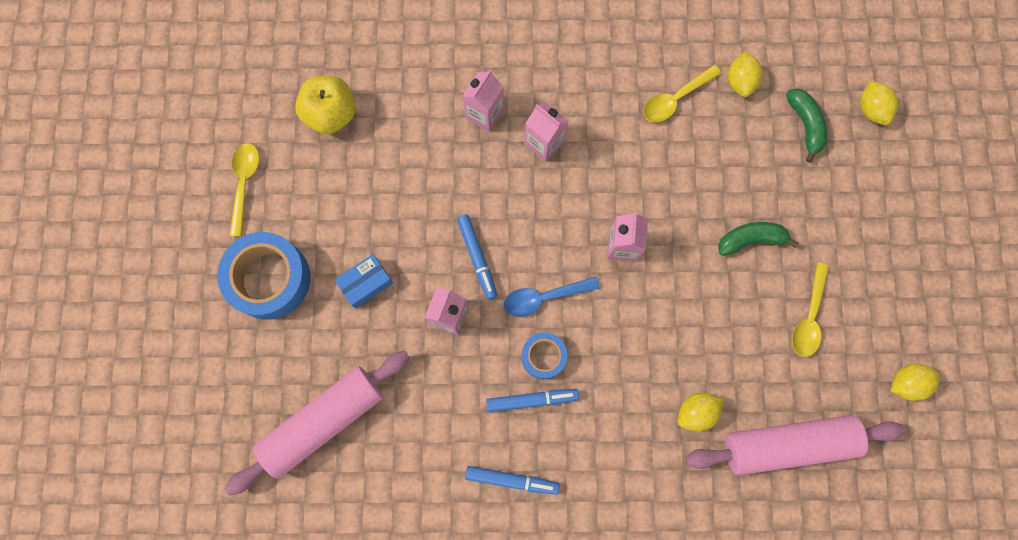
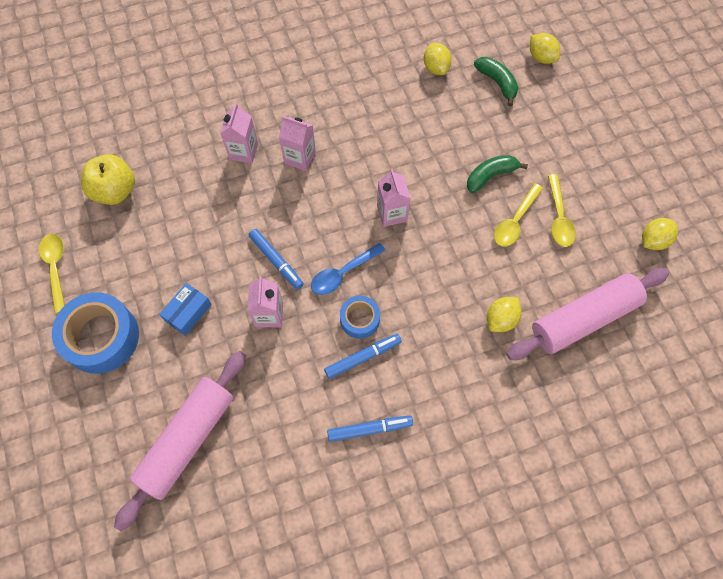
camera: 20 degrees left, 10 degrees down
(675, 99) = (391, 95): yellow spoon -> yellow spoon (515, 221)

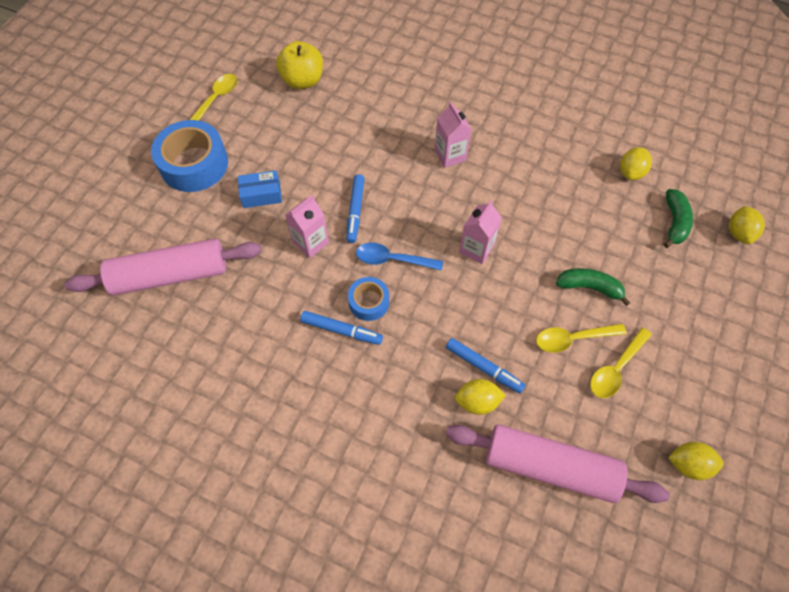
camera: 45 degrees right, 5 degrees down
(243, 151) = (414, 120): pink carton -> none
(369, 429) = (290, 384): blue marker -> blue marker (484, 367)

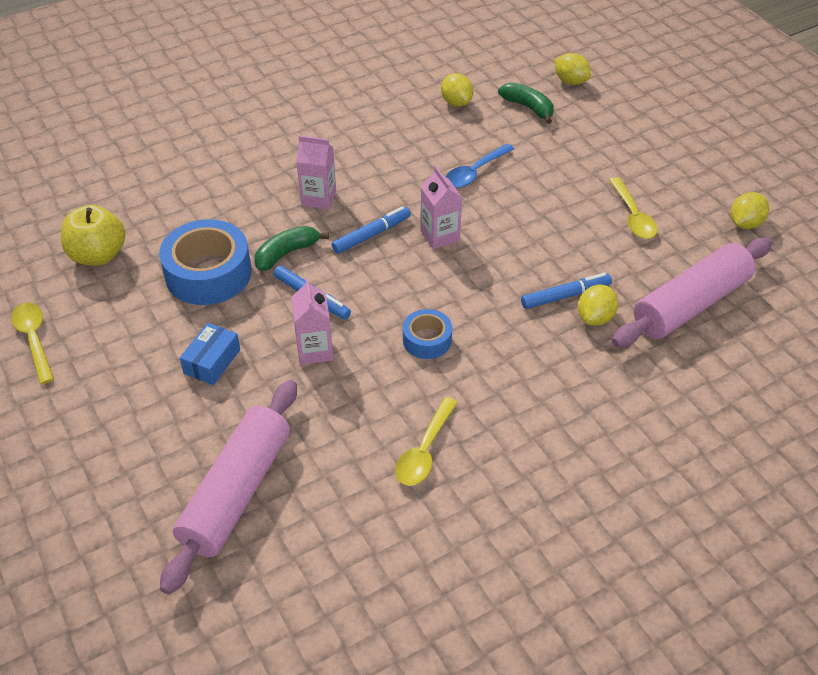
camera: 55 degrees left, 15 degrees down
(194, 164) = (105, 401): blue tape -> blue tape (208, 273)
(341, 330) = (440, 376): blue marker -> blue marker (371, 235)
(392, 259) = (395, 299): blue spoon -> blue spoon (474, 172)
(572, 339) = (584, 226): yellow spoon -> yellow spoon (424, 451)
(589, 287) = (545, 189): green banana -> green banana (287, 253)

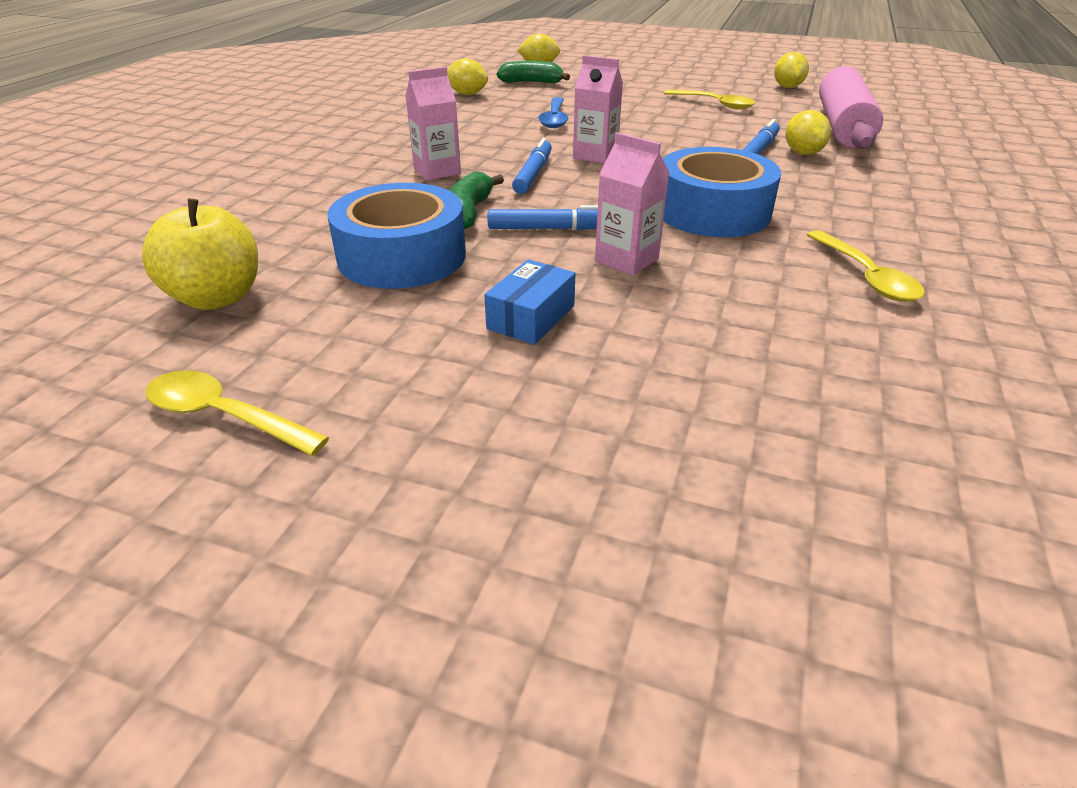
camera: 40 degrees left, 10 degrees down
(212, 361) = (531, 317): blue box -> blue box turned 45 degrees clockwise
(236, 492) = (776, 410): pink rolling pin -> none
(427, 340) = (712, 212): blue tape -> blue tape, size x1.85

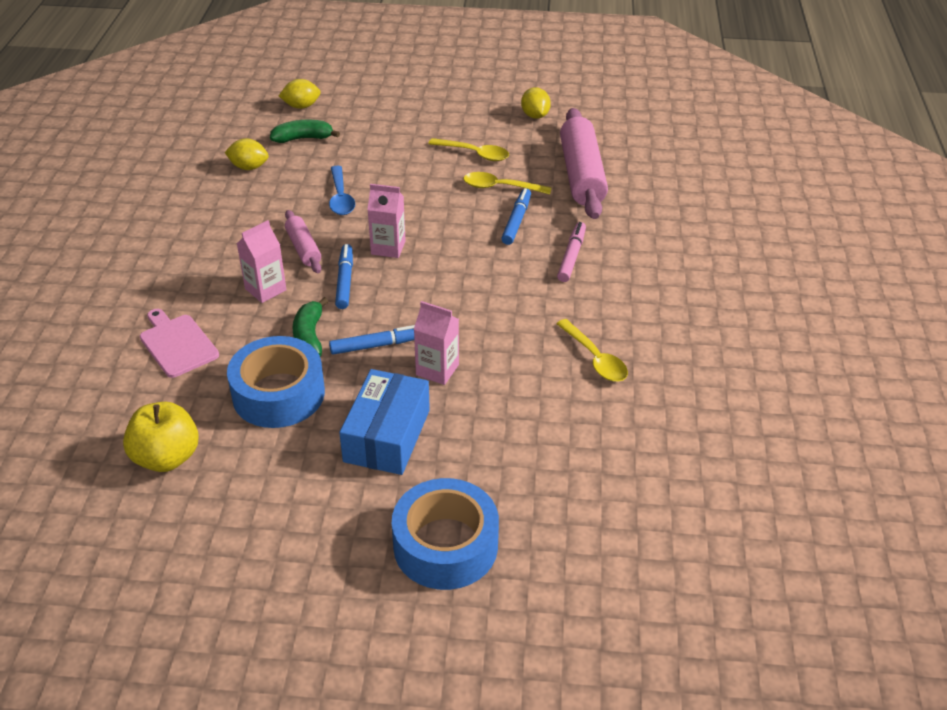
camera: 15 degrees left, 5 degrees up
(224, 416) = (229, 548): yellow spoon -> yellow spoon (500, 187)
(308, 201) = (177, 344): none -> pink cutting board
(496, 147) = (303, 248): none -> pink rolling pin
(531, 317) = (387, 435): blue box -> blue box, size x1.70
(712, 212) = (489, 306): blue tape -> blue tape (445, 545)
(802, 153) = (551, 219): yellow lemon -> none
(829, 183) = (571, 256): none -> pink marker

